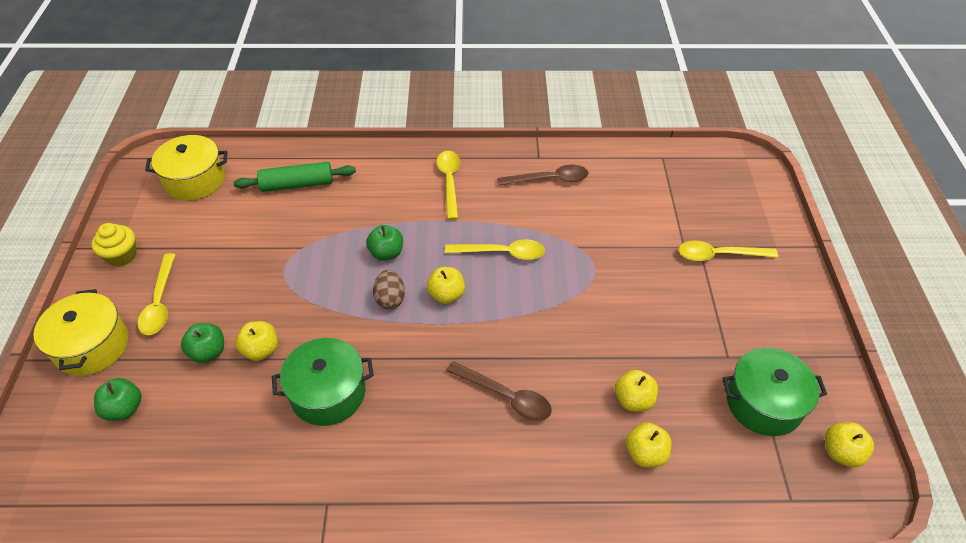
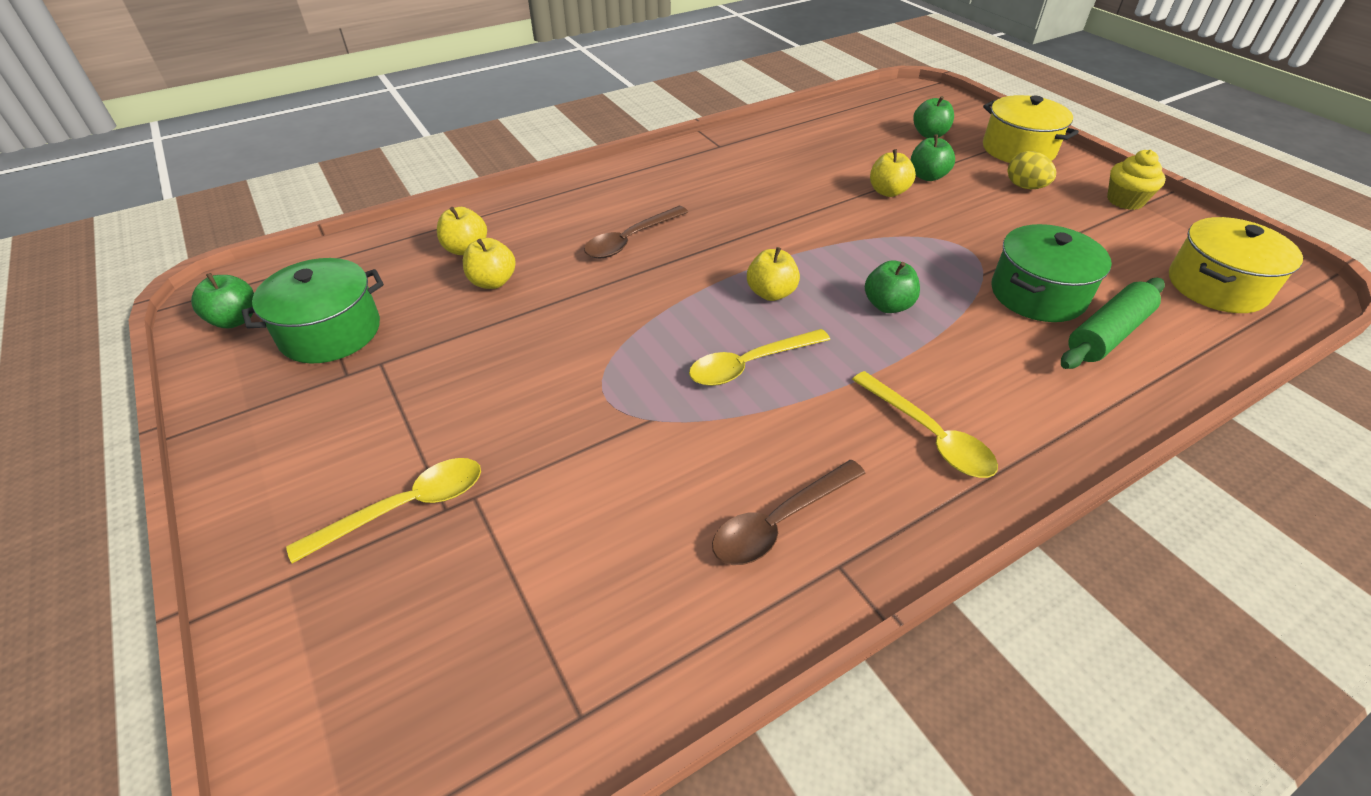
camera: 150 degrees right, 5 degrees down
(160, 302) = (1025, 187): yellow spoon -> yellow egg
(328, 393) = (793, 189): green pot -> green pot (1037, 294)
(390, 299) = (826, 267): brown egg -> none
(505, 396) = (630, 240): brown spoon -> brown spoon turned 45 degrees counterclockwise
(841, 452) = (235, 320): yellow apple -> green apple

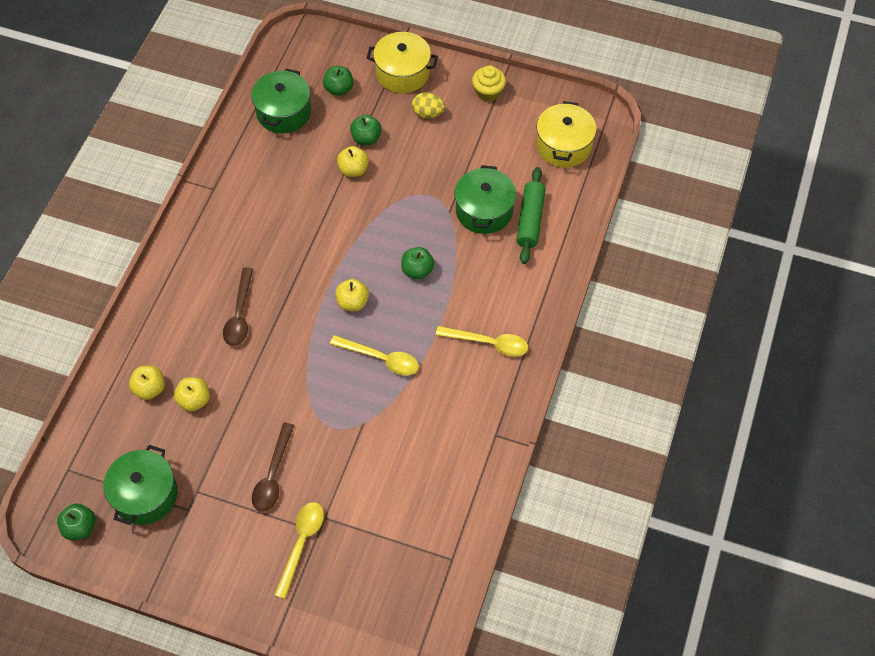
camera: 40 degrees left, 15 degrees up
(750, 364) = (381, 359): yellow spoon -> yellow spoon turned 90 degrees counterclockwise
(779, 522) = (459, 433): brown spoon -> brown spoon (273, 475)
(851, 127) = (283, 112): none -> green pot

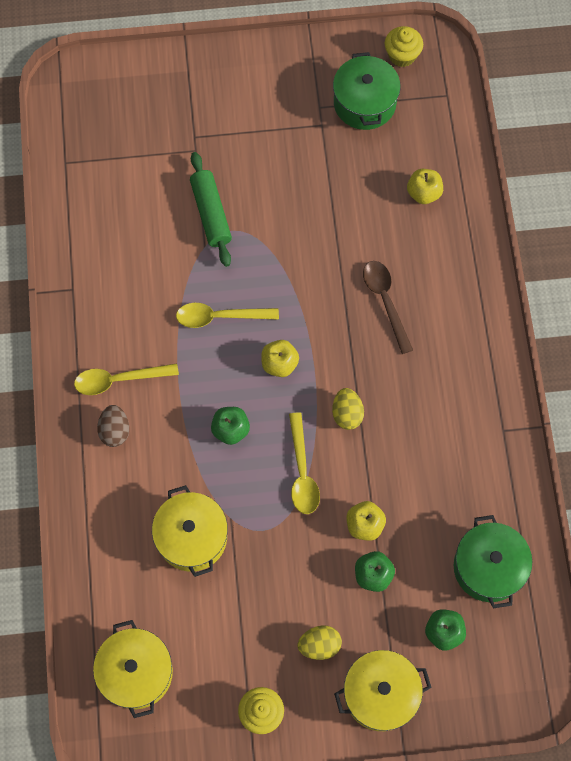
camera: 155 degrees right, 10 degrees up
(80, 527) = (402, 55): green apple -> yellow cupcake
(194, 400) = (375, 200): yellow apple -> none
(273, 475) = (262, 166): brown spoon -> none
(301, 544) = (204, 121): yellow spoon -> yellow spoon (302, 472)
(321, 246) = (347, 414): none -> yellow egg
(484, 211) = (192, 537): green pot -> yellow pot
(509, 306) = (115, 431): none -> brown egg
(530, 220) = (135, 548): green rolling pin -> green rolling pin (211, 213)

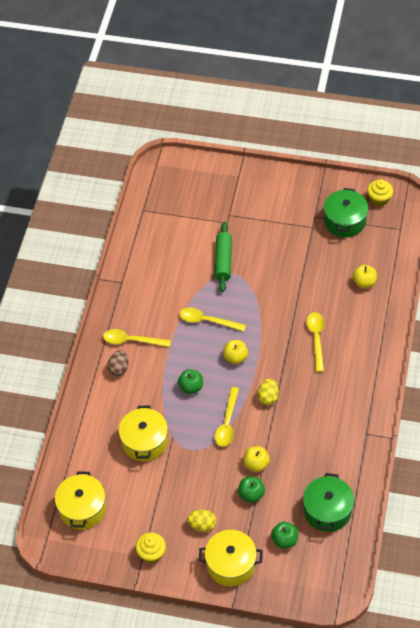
camera: 20 degrees right, 15 degrees down
(385, 301) = (316, 339): brown spoon -> yellow spoon

